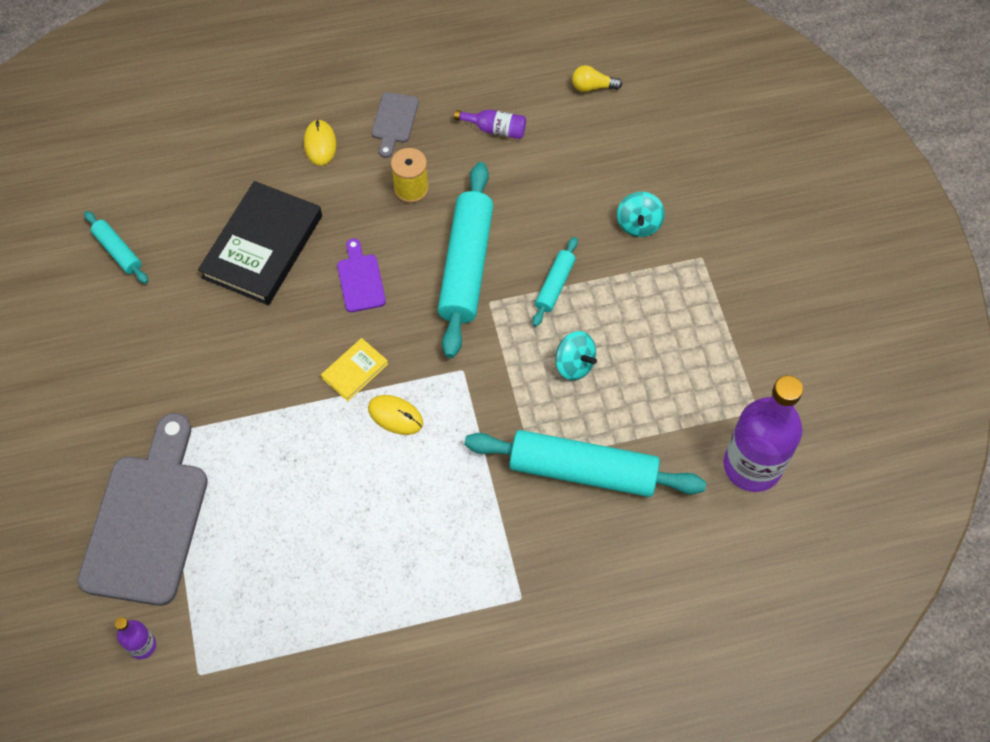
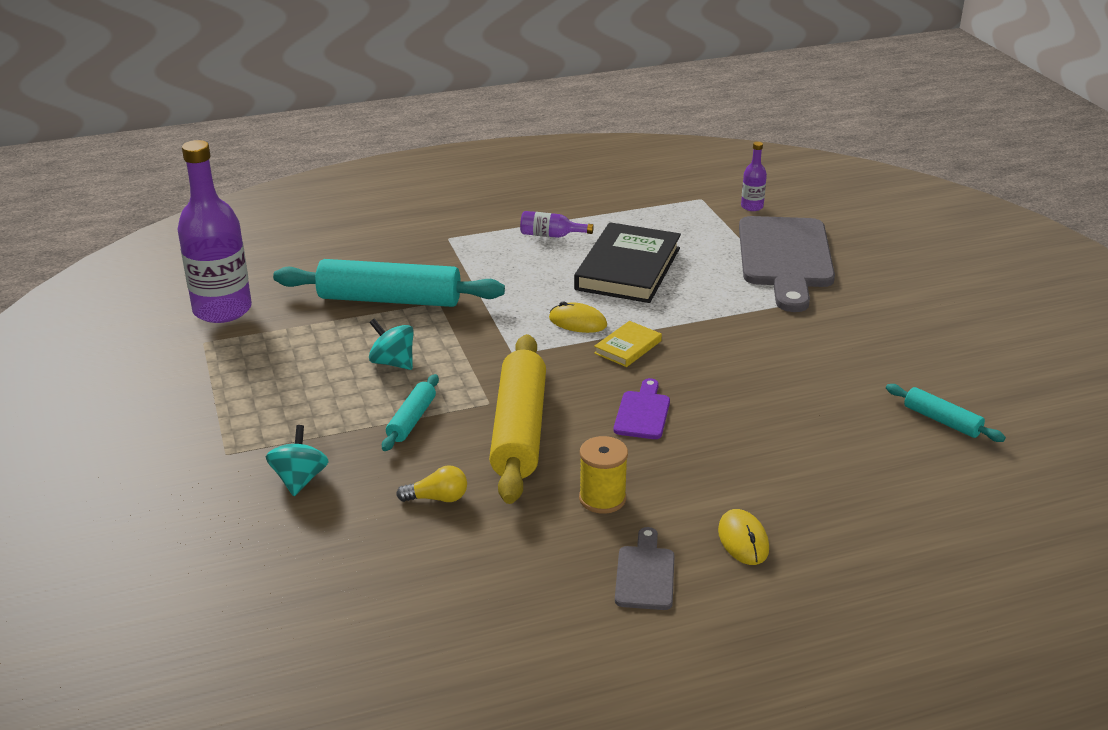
camera: 175 degrees right, 30 degrees down
(263, 247) = (771, 434): black book -> black book (628, 268)
(360, 280) = (643, 413): purple cutting board -> purple cutting board turned 150 degrees counterclockwise
(466, 266) = (519, 430): turquoise rolling pin -> yellow rolling pin
(495, 129) = (493, 573): purple bottle -> purple bottle (551, 235)
(592, 87) = (341, 640): yellow light bulb -> yellow light bulb (437, 498)

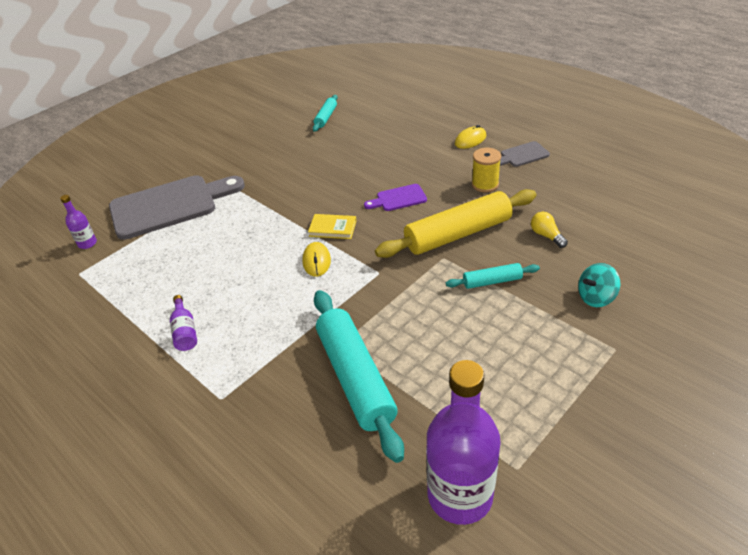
camera: 115 degrees left, 10 degrees up
(393, 363) = (440, 325): turquoise spinning top -> none
(628, 268) = (223, 267): black book -> none

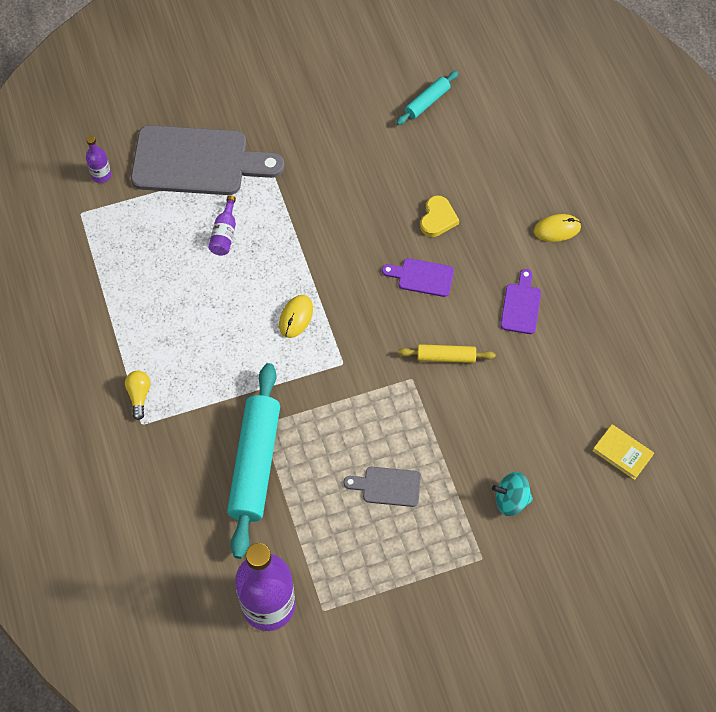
camera: 25 degrees right, 20 degrees up
(185, 331) = (144, 337): purple bottle -> purple bottle (224, 234)
(332, 228) = (334, 283): yellow book -> yellow book (622, 453)
(382, 166) = (438, 218): none -> yellow heart
(458, 234) = (446, 357): yellow rolling pin -> yellow rolling pin, size x0.49
(485, 184) = (521, 305): yellow spool -> purple cutting board
(492, 281) = (435, 431): turquoise rolling pin -> none
(522, 155) = (592, 284): grey cutting board -> grey cutting board (387, 486)
(546, 235) = (527, 406): yellow light bulb -> yellow light bulb (139, 396)

